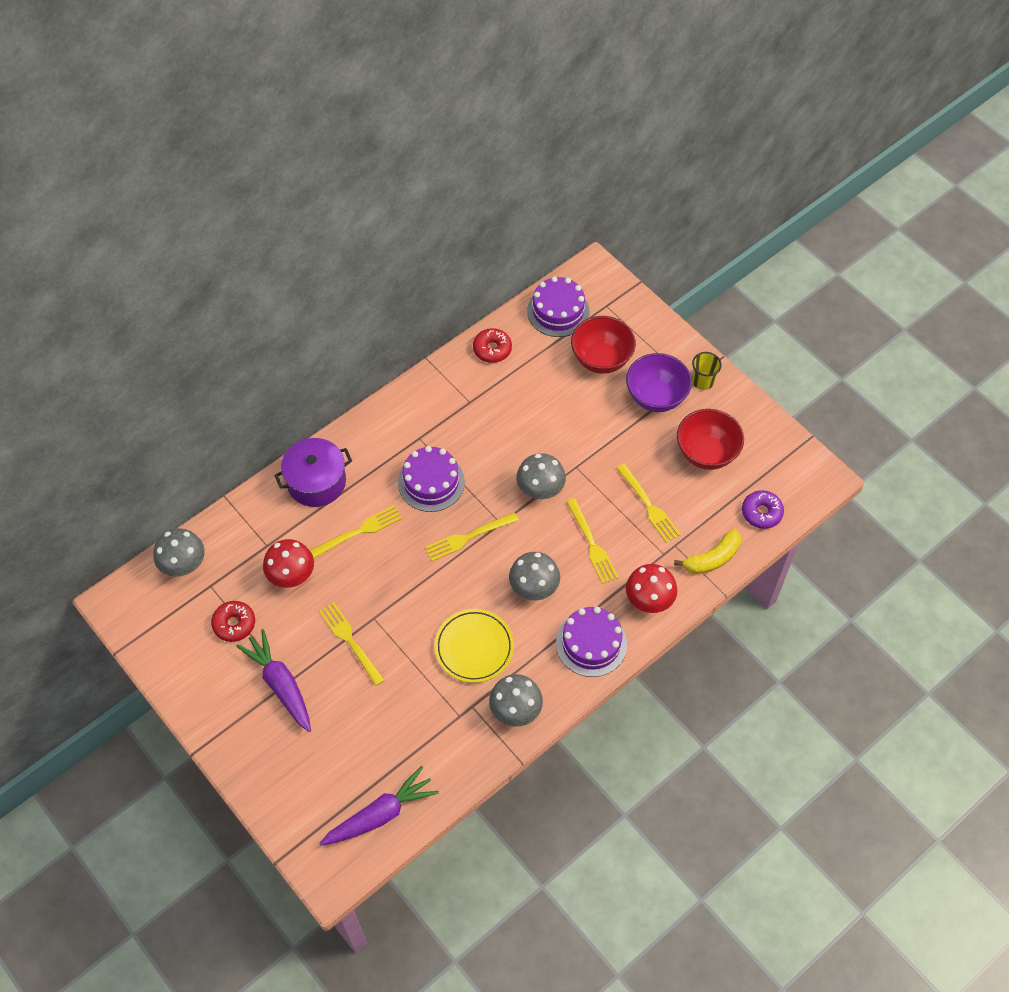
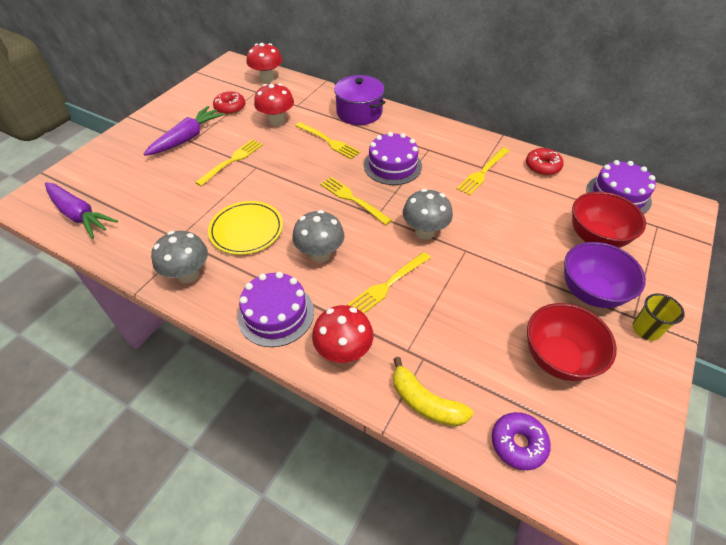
camera: 70 degrees right, 10 degrees down
(184, 565) = (267, 79): grey mushroom -> red mushroom
(648, 505) = (458, 320): yellow fork -> yellow fork (483, 172)

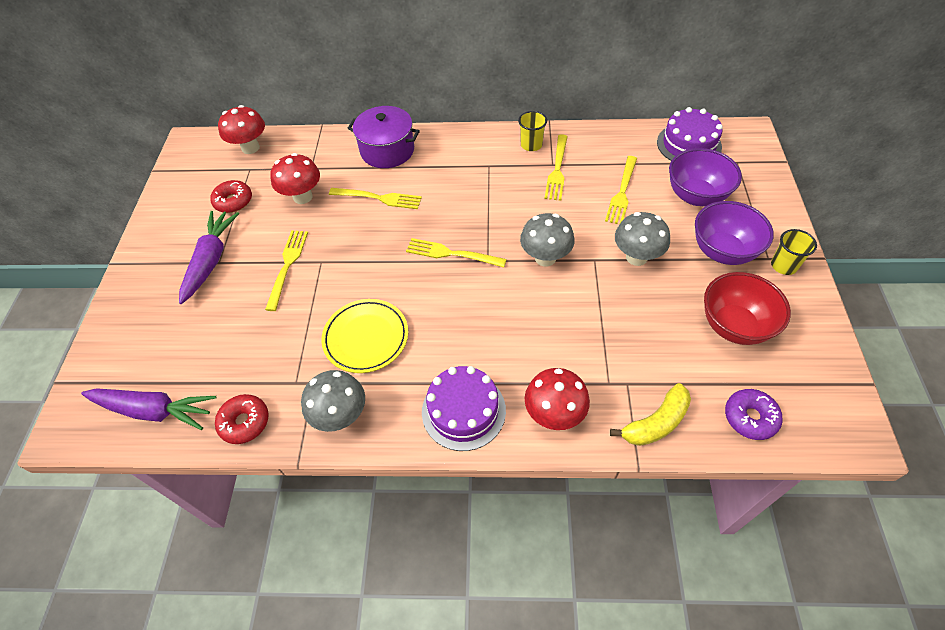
camera: 25 degrees left, 5 degrees up
(320, 254) = (462, 328): grey mushroom -> grey mushroom (636, 257)
(388, 285) = (548, 328): yellow fork -> yellow fork (622, 192)
(392, 165) = (465, 199): purple cake -> none
(425, 402) = (656, 423): yellow banana -> yellow banana turned 45 degrees counterclockwise
(474, 147) = (531, 145): none -> yellow cup
(542, 166) = (607, 141): red donut -> red donut (244, 422)
(596, 238) = (696, 196): red bowl -> purple bowl

